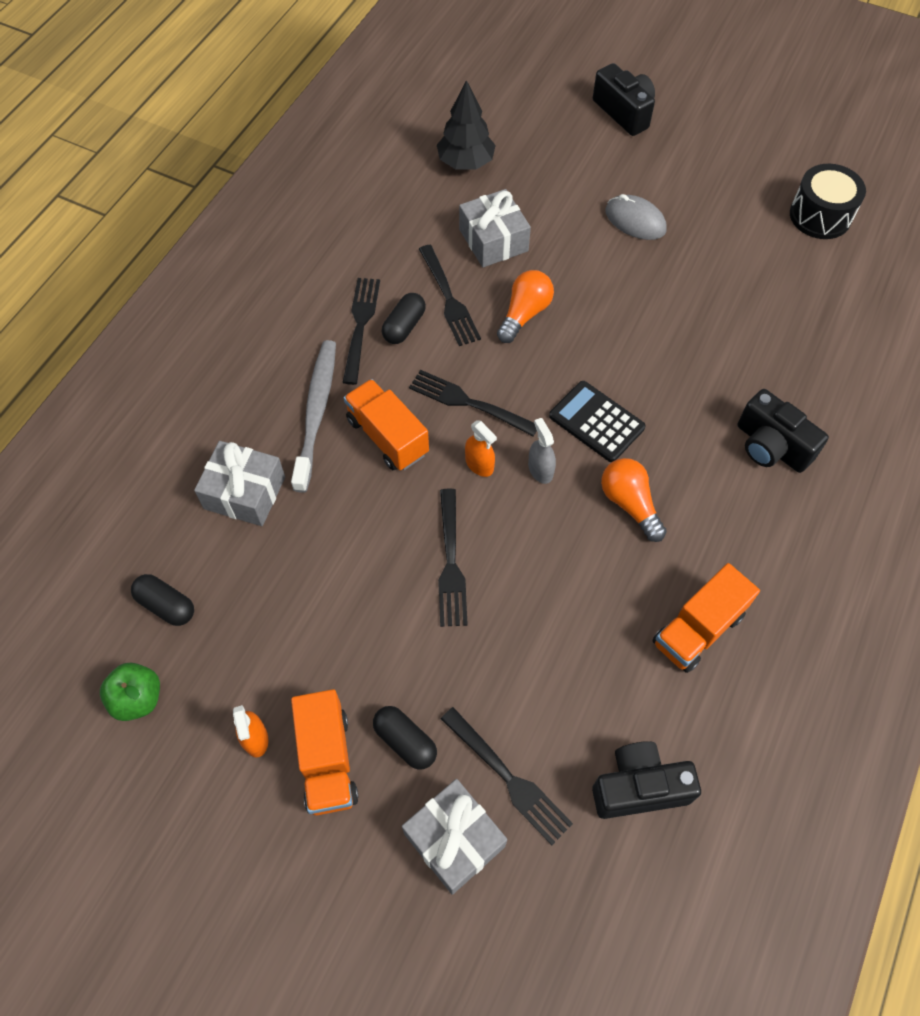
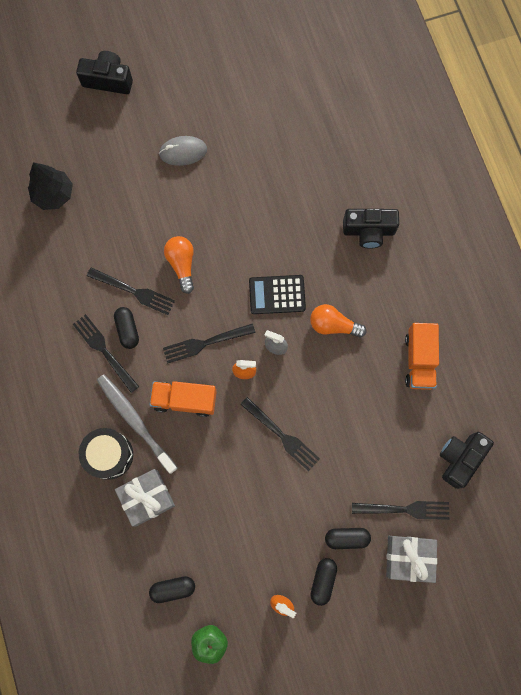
camera: 45 degrees left, 15 degrees up
(327, 760) = (323, 580): orange truck -> black capsule
(493, 240) = (120, 233): grey gift -> none
(820, 216) = (274, 63): black drum -> black drum (109, 455)

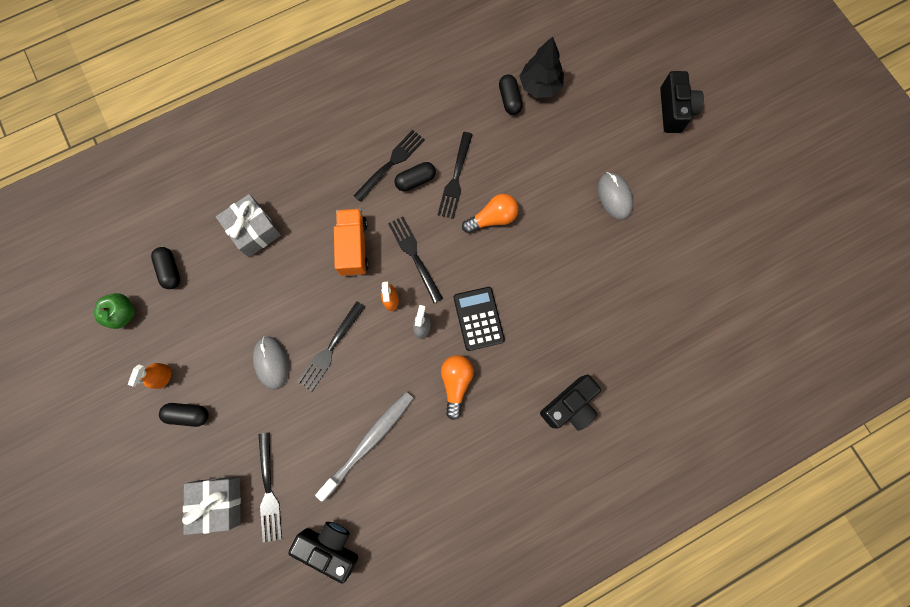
camera: 80 degrees right, 0 degrees up
(109, 455) = (290, 188): black drum -> none
(135, 421) = (326, 205): grey toothbrush -> grey toothbrush (369, 442)
(286, 494) = (271, 362): none -> grey mouse
(346, 538) = (233, 432): black capsule -> black capsule (509, 100)
(368, 231) = (569, 405): black camera -> black camera turned 120 degrees counterclockwise
(419, 360) = (433, 484): orange truck -> none

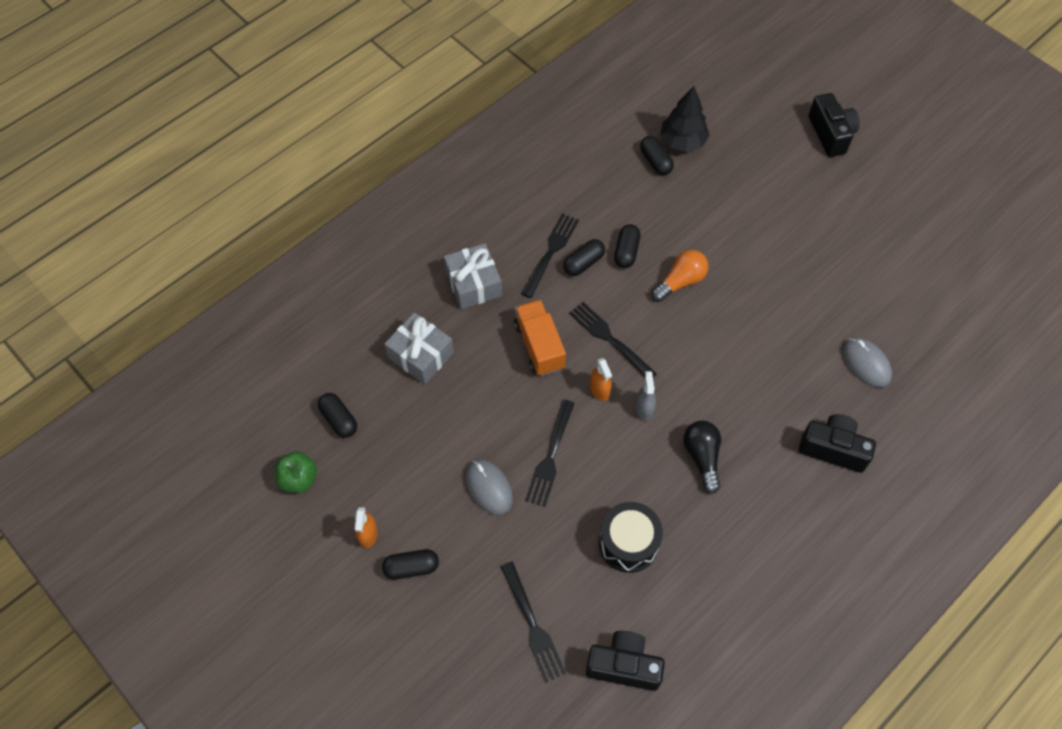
camera: 15 degrees left, 15 degrees down
(218, 502) = (479, 653): grey gift -> grey gift (473, 284)
(369, 442) = (628, 543): grey toothbrush -> black drum
(455, 179) = (626, 252): black fork -> black capsule
(456, 383) = (702, 457): orange light bulb -> black light bulb
(478, 318) = (702, 385): black calculator -> none
(569, 405) = (833, 449): black camera -> black camera turned 105 degrees counterclockwise
(614, 196) = (801, 230): grey mouse -> grey mouse (866, 363)

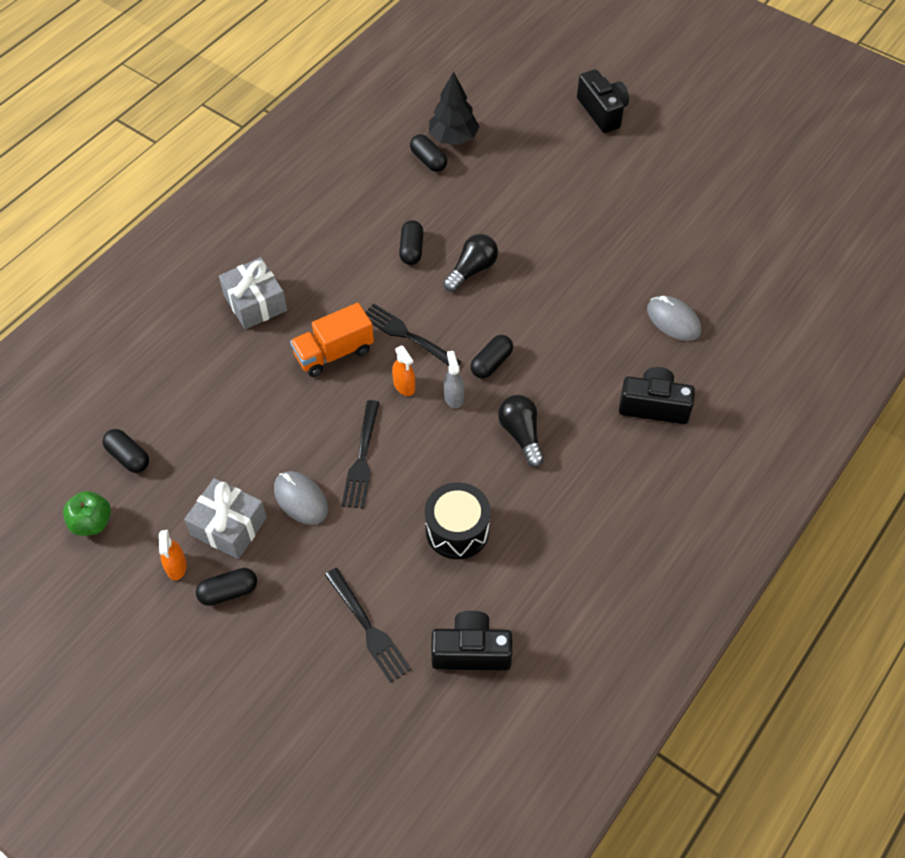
camera: 10 degrees left, 5 degrees down
(421, 355) = (208, 380): grey gift -> grey gift (229, 526)
(539, 346) = (334, 353): orange truck -> orange truck turned 90 degrees counterclockwise
(551, 252) = (332, 261): black fork -> none
(583, 263) = (368, 267): black capsule -> black capsule (491, 363)
(680, 281) = (472, 270): orange light bulb -> black light bulb

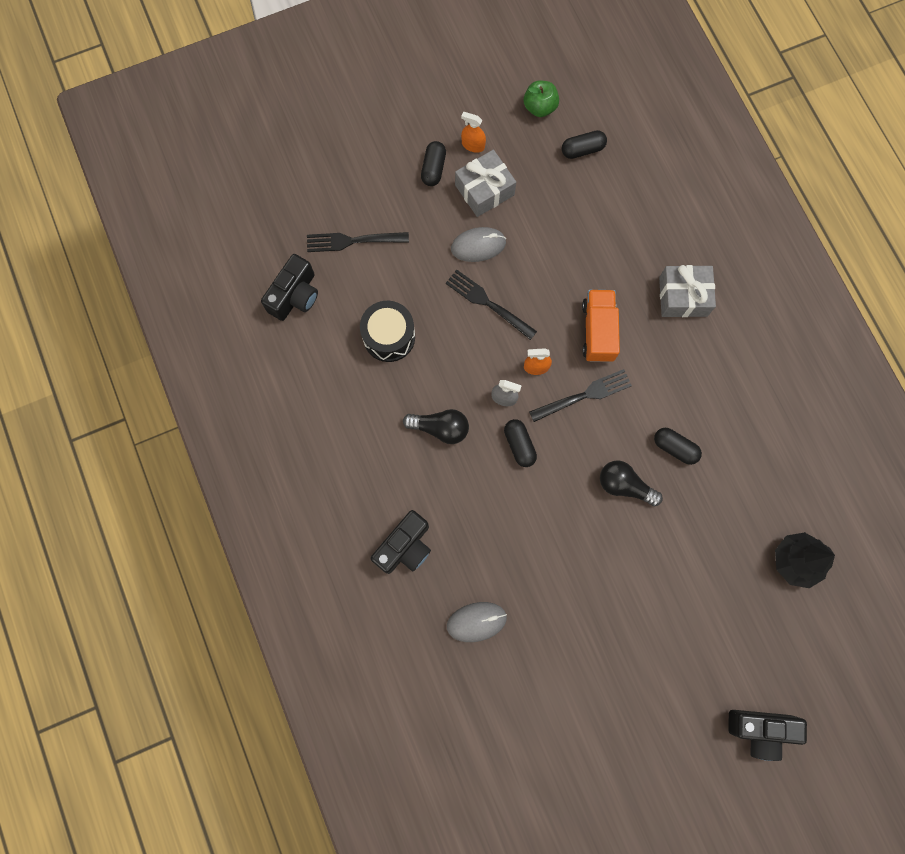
camera: 120 degrees right, 20 degrees up
(428, 160) = (777, 521): black capsule -> none
(472, 270) = (624, 485): black light bulb -> black light bulb turned 135 degrees clockwise

